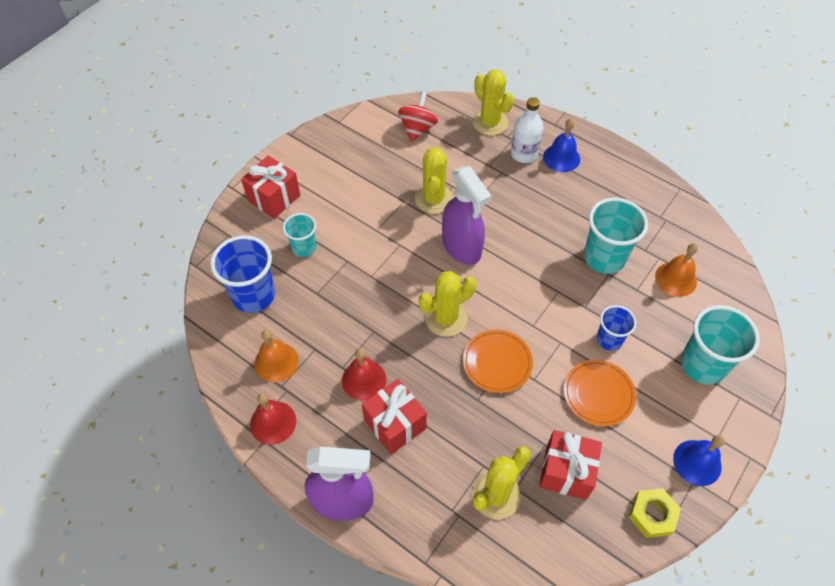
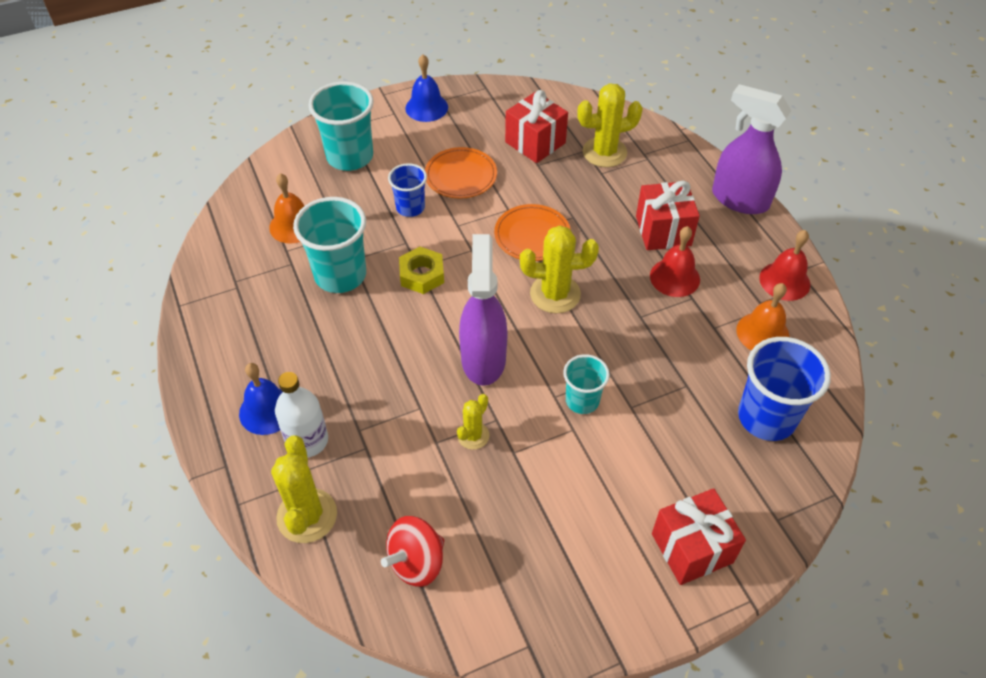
camera: 150 degrees left, 5 degrees down
(304, 247) = (678, 450): turquoise cup -> turquoise cup (582, 401)
(433, 199) = (473, 435): yellow cactus -> yellow cactus, size x0.57
(652, 514) = (491, 97): yellow nut -> yellow nut (422, 275)

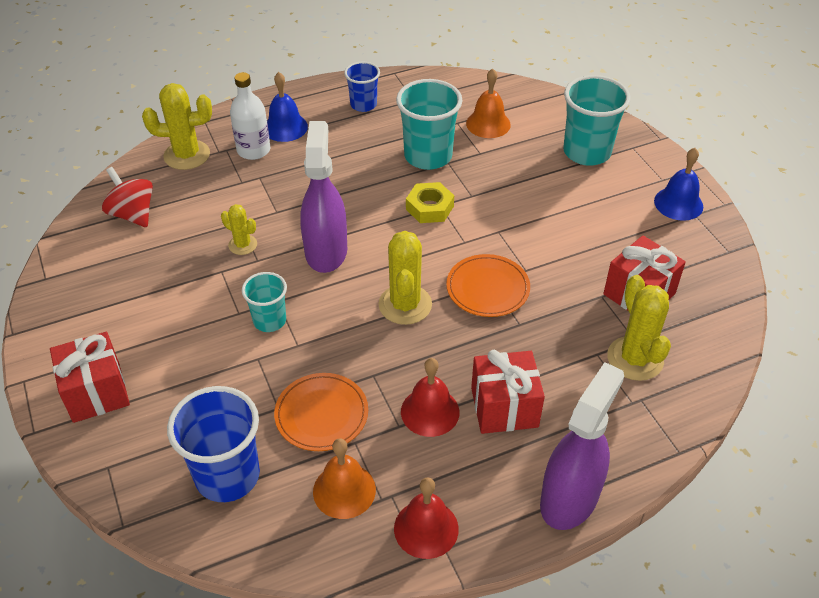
camera: 90 degrees right, 5 degrees down
(410, 208) = (519, 197): blue cup -> blue cup (363, 105)
(461, 176) = (572, 232): orange plate -> orange plate (321, 414)
(483, 358) = (326, 251): purple spray bottle -> purple spray bottle turned 90 degrees counterclockwise

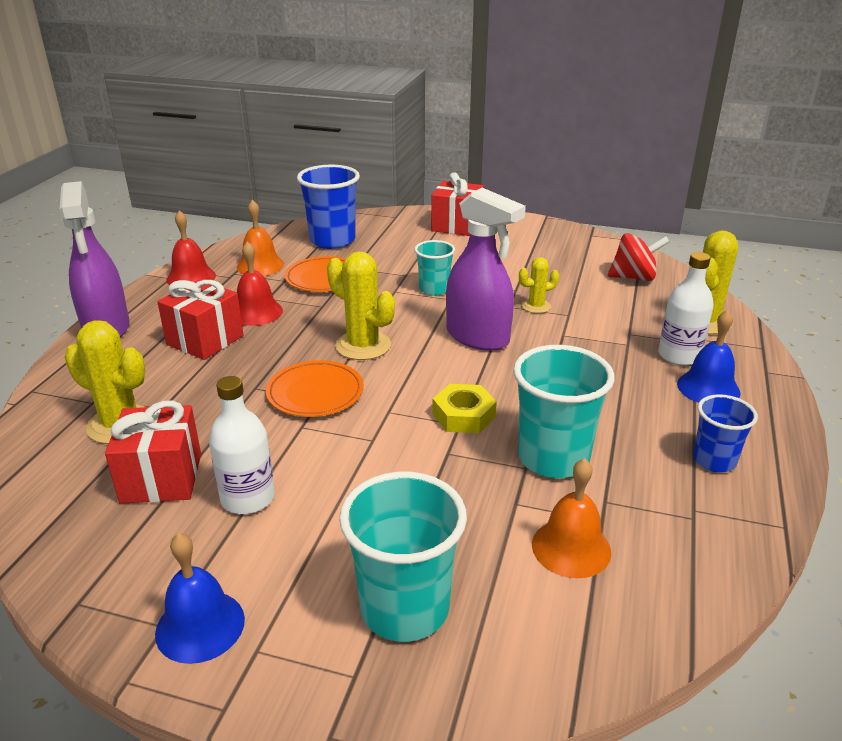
camera: 130 degrees right, 15 degrees down
(603, 246) = (247, 498): none -> white bottle

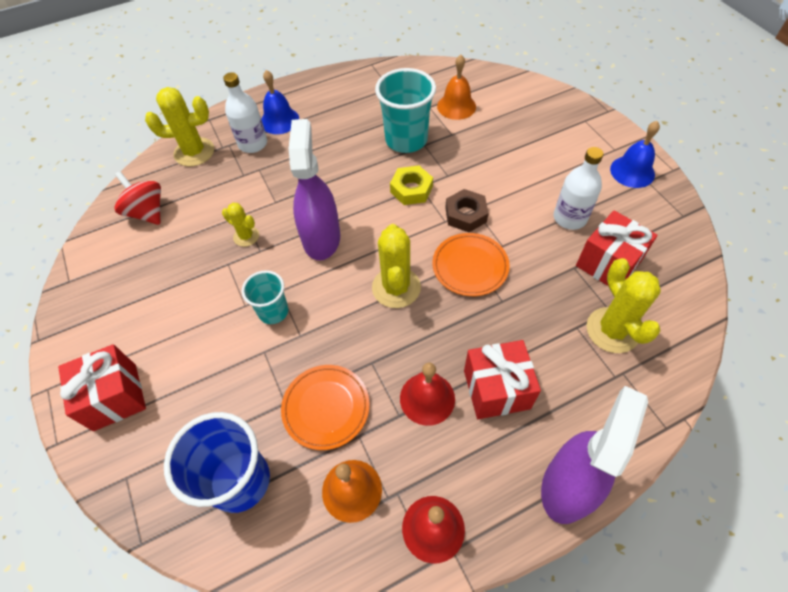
camera: 130 degrees left, 25 degrees up
(374, 428) = (465, 215): none -> brown nut
(404, 609) = (545, 127): turquoise cup -> none
(714, 460) = (346, 95): blue cup -> none

